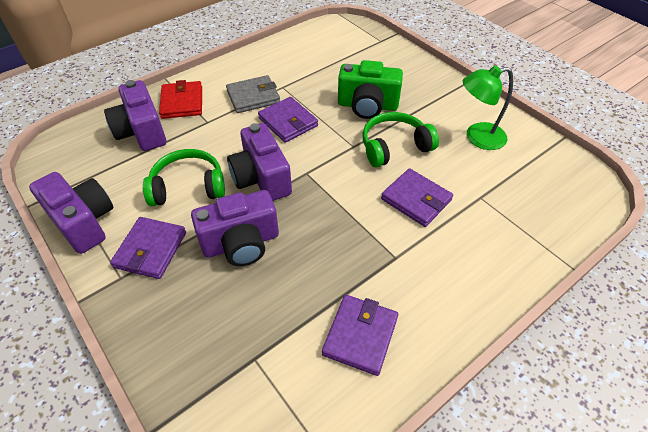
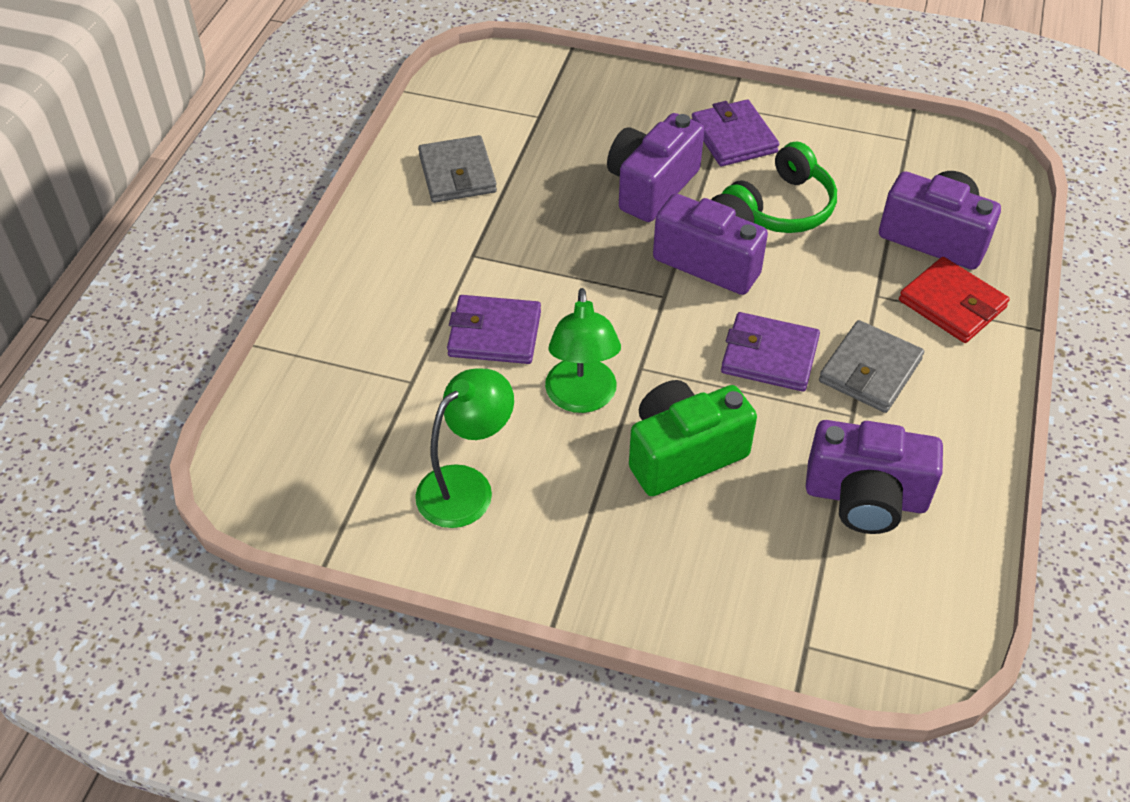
camera: 145 degrees right, 0 degrees up
(83, 222) = (834, 124): purple camera -> purple camera (865, 497)
(360, 336) = (457, 174): purple wallet -> grey wallet
(394, 147) = (581, 398): green headphones -> green lamp

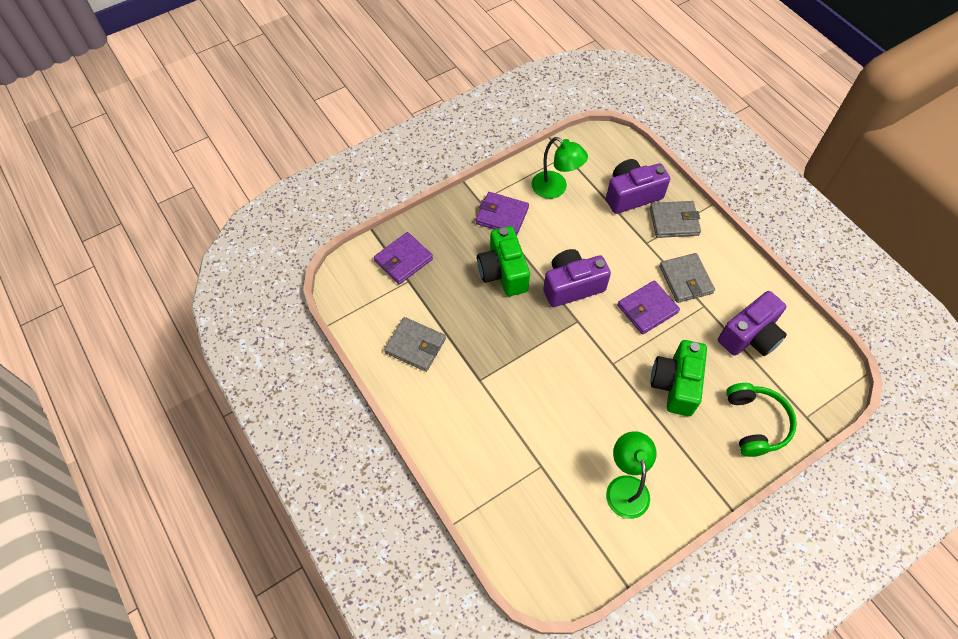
camera: 50 degrees left, 10 degrees up
(494, 334) = (541, 408): purple wallet -> purple wallet (403, 260)
(581, 398) = (611, 401): green lamp -> green lamp (555, 189)
(651, 186) = (503, 272): purple camera -> green camera
(781, 208) = (564, 234): green headphones -> green headphones (756, 423)
(952, 304) = (674, 221): red wallet -> grey wallet

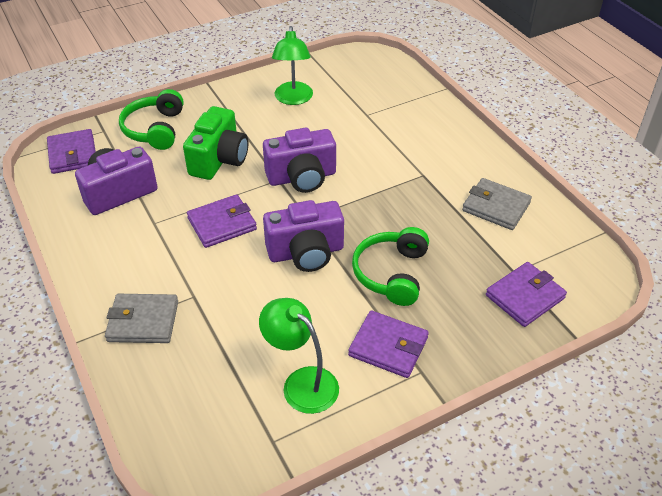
camera: 175 degrees left, 15 degrees down
(503, 272) = (391, 273): green camera -> green headphones
(632, 195) = (188, 364): purple camera -> purple camera (302, 177)
(685, 279) = (162, 250): grey wallet -> none
(817, 380) = (72, 154): none -> purple wallet

